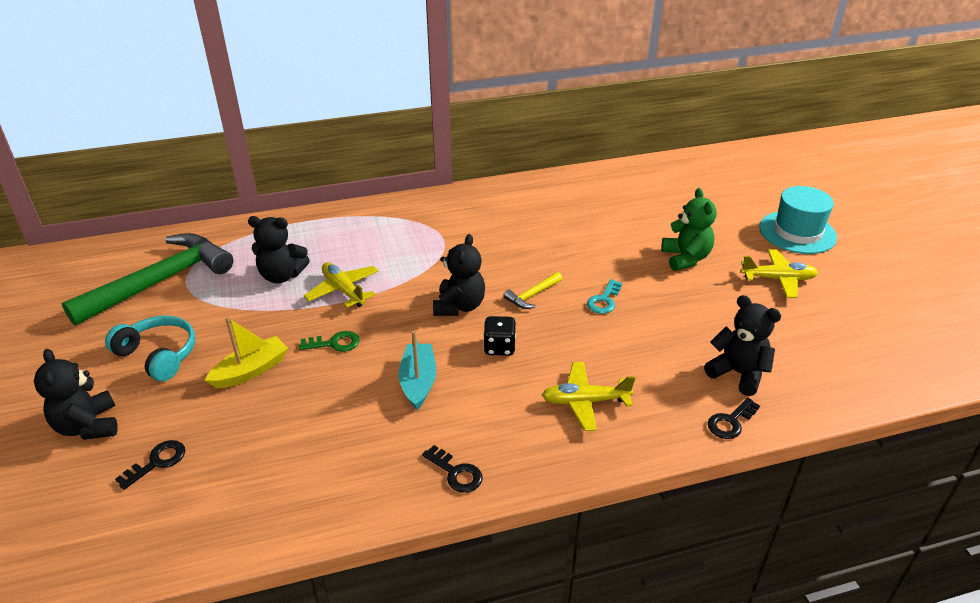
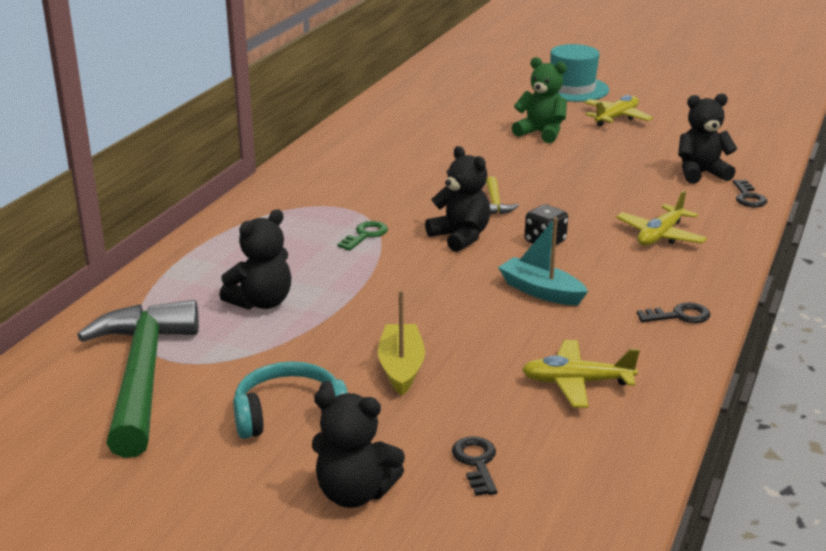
camera: 50 degrees left, 10 degrees down
(335, 343) = (424, 311): green key -> green key (365, 235)
(343, 290) = (344, 279): yellow plane -> yellow plane (576, 383)
(604, 300) = (546, 181): turquoise key -> none

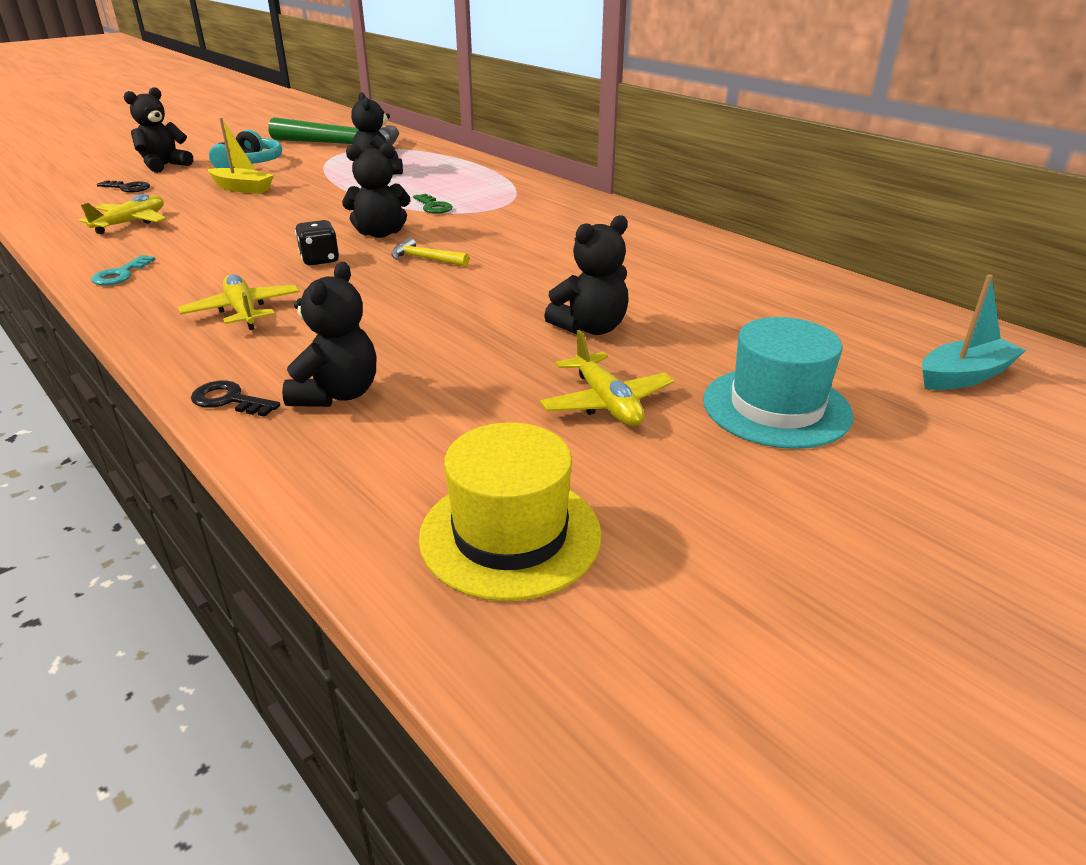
camera: 115 degrees right, 5 degrees up
(541, 133) = (590, 328): green teddy bear -> black teddy bear
(541, 291) = (249, 239): turquoise boat -> turquoise boat (964, 376)
(679, 316) = (120, 274): black key -> turquoise key
(733, 117) = (510, 535): none -> yellow hat

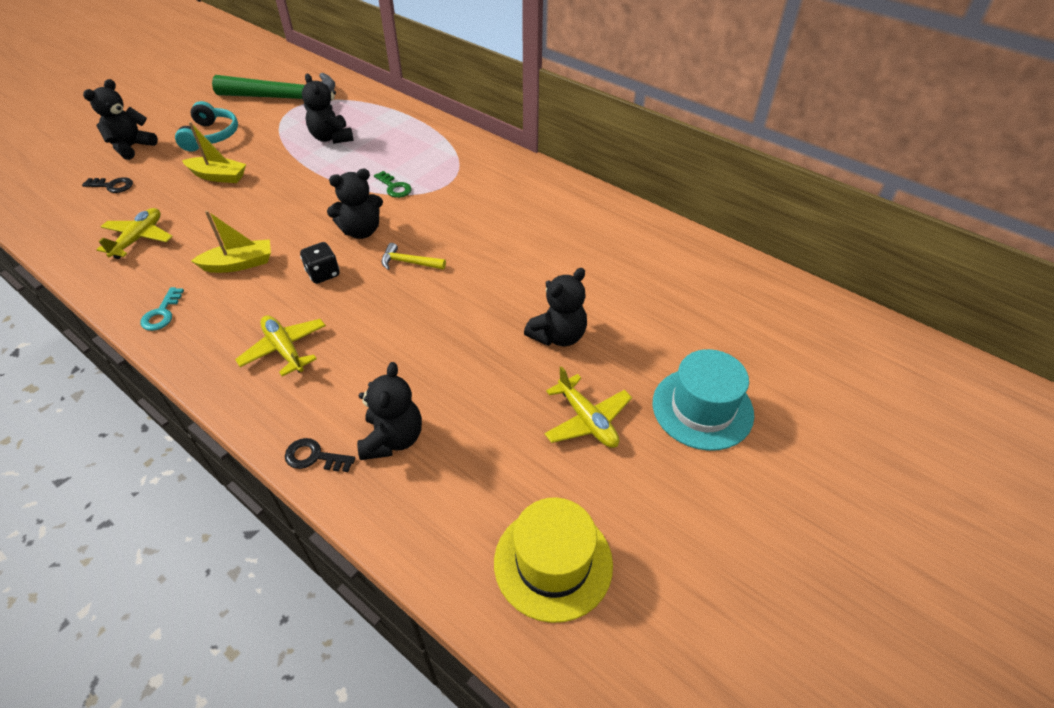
camera: 10 degrees left, 15 degrees up
(229, 246) = (239, 264): none -> yellow boat
(964, 376) = (821, 356): turquoise boat -> none

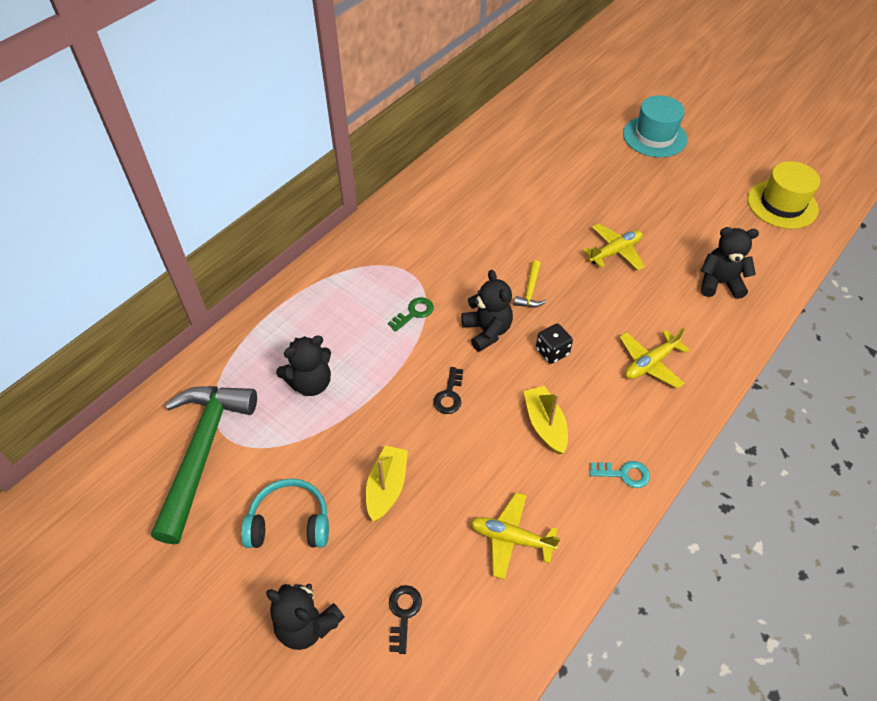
camera: 90 degrees left, 5 degrees up
(314, 457) = (747, 325): black key -> black key (449, 395)
(558, 336) = (603, 198): black teddy bear -> none
(587, 420) = (677, 187): yellow plane -> yellow plane (615, 252)

